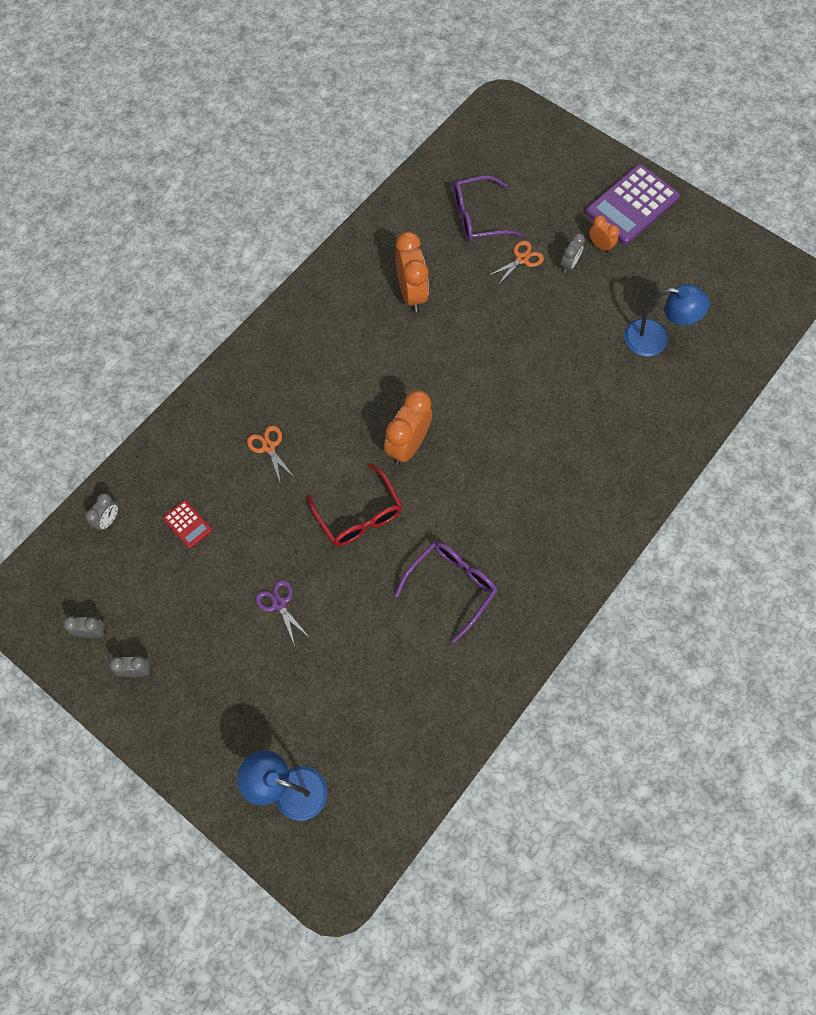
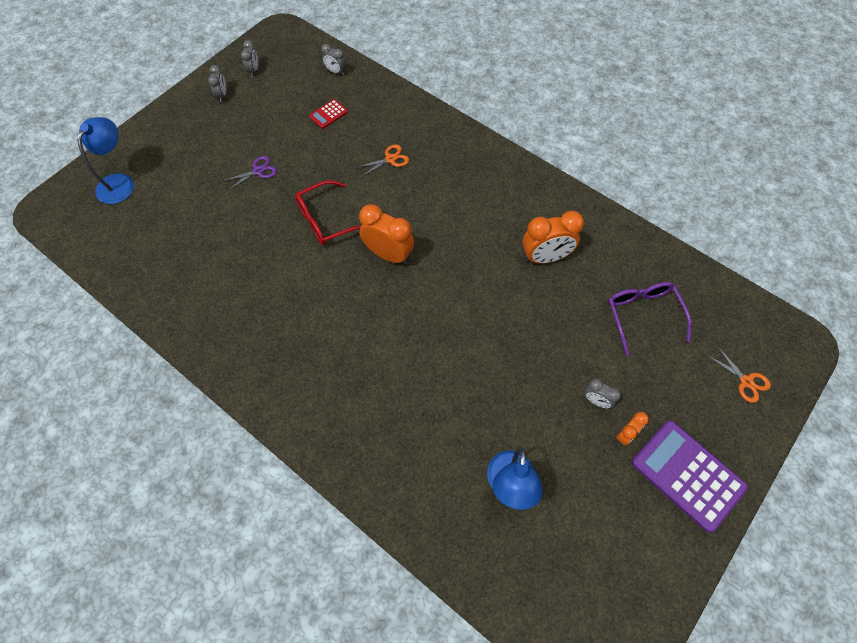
camera: 90 degrees right, 5 degrees down
(452, 586) = (256, 286): purple glasses -> none
(522, 259) = (597, 354): orange scissors -> orange scissors (746, 381)

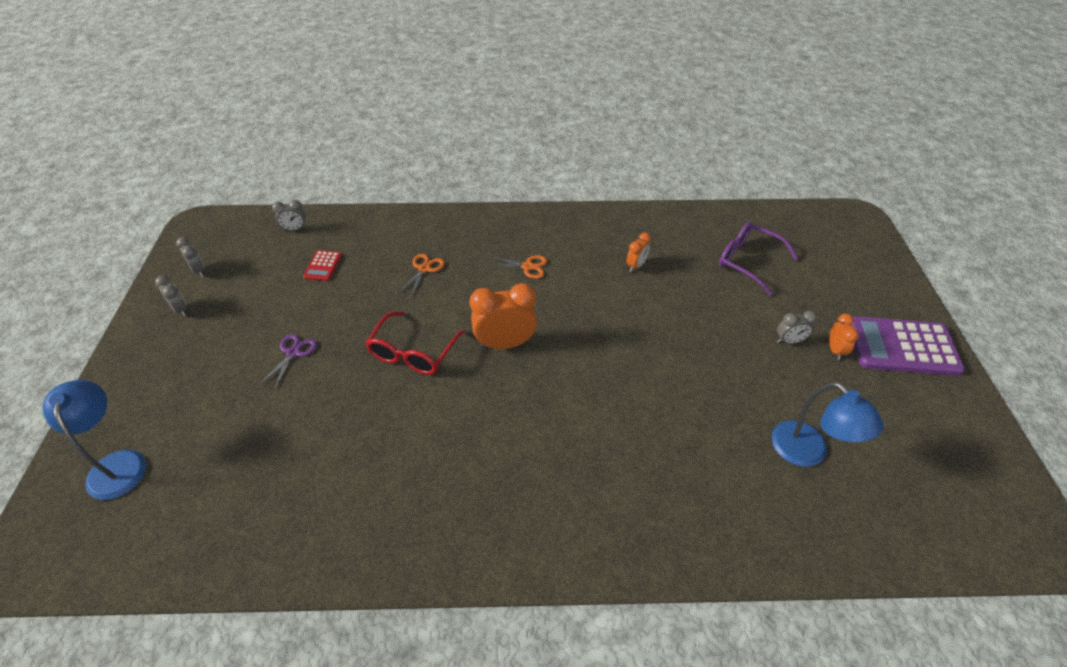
camera: 40 degrees left, 15 degrees down
(545, 257) = (636, 266): orange clock -> orange clock, size x0.53
(746, 381) = (858, 261): orange scissors -> orange scissors (527, 267)

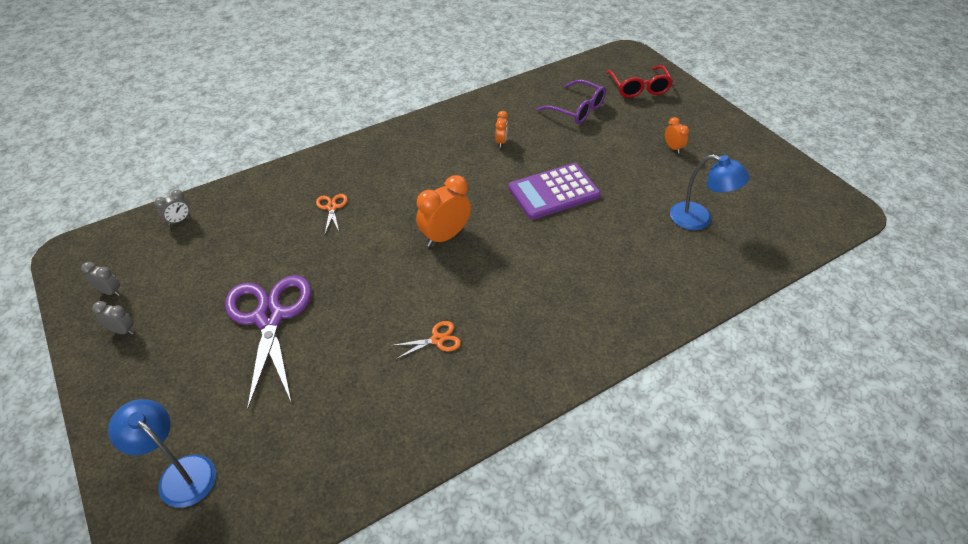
camera: 30 degrees left, 0 degrees up
(293, 353) = (270, 317): purple scissors -> purple scissors, size x2.37
(323, 266) = (235, 240): red calculator -> none
(413, 353) = (376, 273): red glasses -> red glasses (639, 88)
(527, 267) = (418, 173): orange scissors -> orange scissors (437, 339)
(747, 261) = (577, 109): purple glasses -> purple glasses turned 150 degrees counterclockwise
(789, 341) = (641, 153): grey clock -> none
(902, 347) = (710, 130): purple calculator -> purple calculator (554, 192)

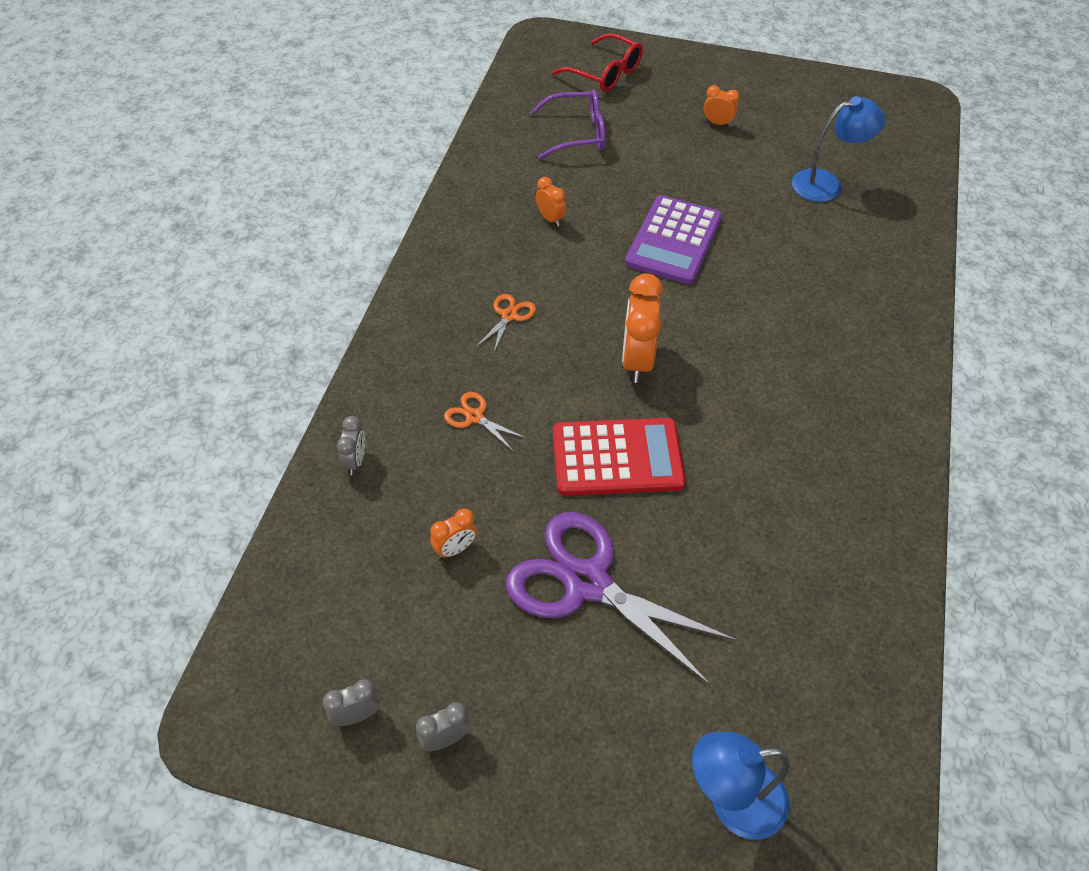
camera: 45 degrees left, 5 degrees up
(179, 220) = (310, 569): grey clock -> grey clock (355, 461)
(240, 257) = (455, 549): none -> orange clock
(367, 273) = (617, 457): none -> red calculator
(437, 339) = (772, 467): orange scissors -> orange scissors (509, 316)

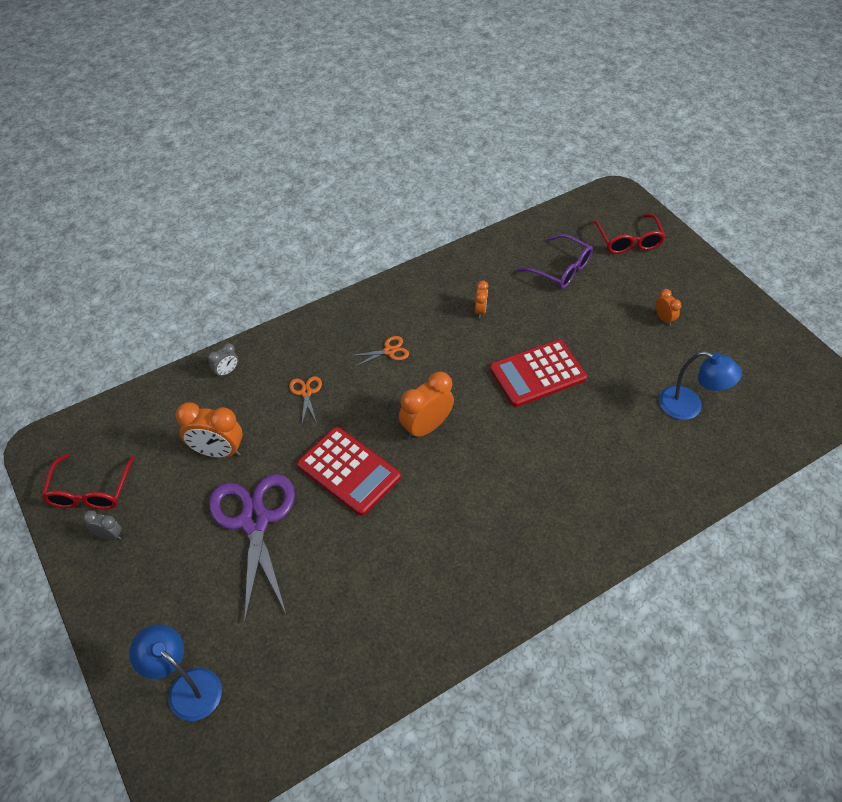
camera: 45 degrees right, 0 degrees up
(356, 716) = (90, 491): grey clock -> red glasses
(455, 549) = (218, 451): orange clock -> orange clock, size x1.90
(674, 241) = (537, 374): purple calculator -> red calculator

